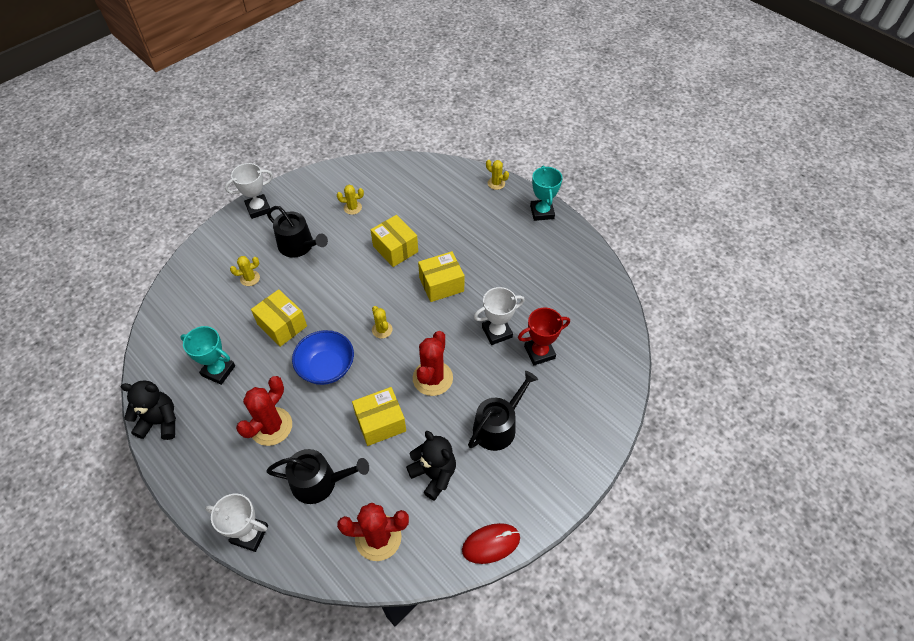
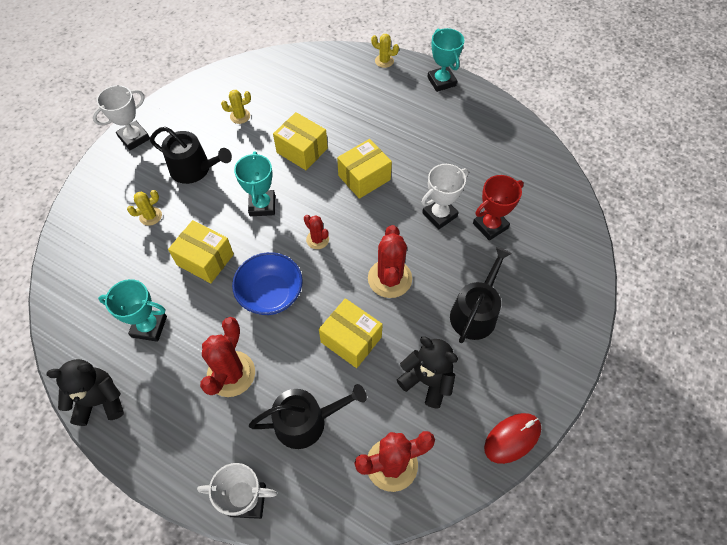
camera: 15 degrees left, 5 degrees up
(345, 289) = (262, 205): none -> turquoise trophy
(380, 423) = (351, 339): yellow box -> yellow box turned 75 degrees clockwise
(382, 330) = (317, 239): yellow cactus -> red cactus

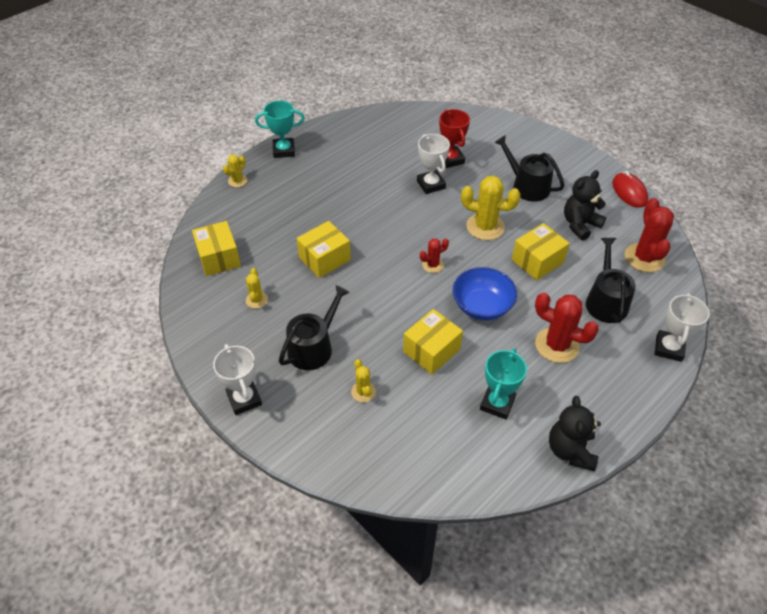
camera: 75 degrees left, 10 degrees down
(262, 205) = (381, 298): turquoise trophy -> none
(364, 178) = (374, 222): yellow box -> yellow box (219, 258)
(389, 278) = (485, 227): red cactus -> yellow cactus

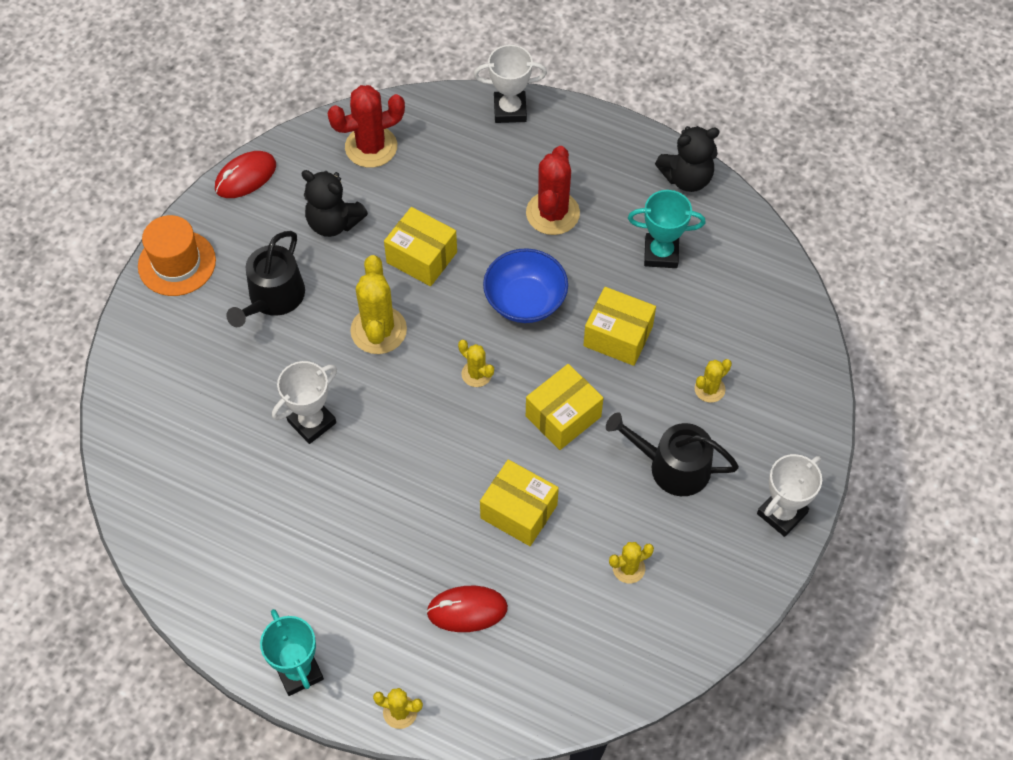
camera: 110 degrees left, 10 degrees up
(219, 258) = (575, 657): yellow box -> yellow box (563, 416)
(276, 220) = (467, 610): none -> red mouse
(433, 265) = (476, 374): red cactus -> yellow cactus
(450, 159) = (243, 411): red trophy -> none
(566, 152) = (177, 263): none -> orange hat
(605, 301) = (462, 176): black watering can -> none

